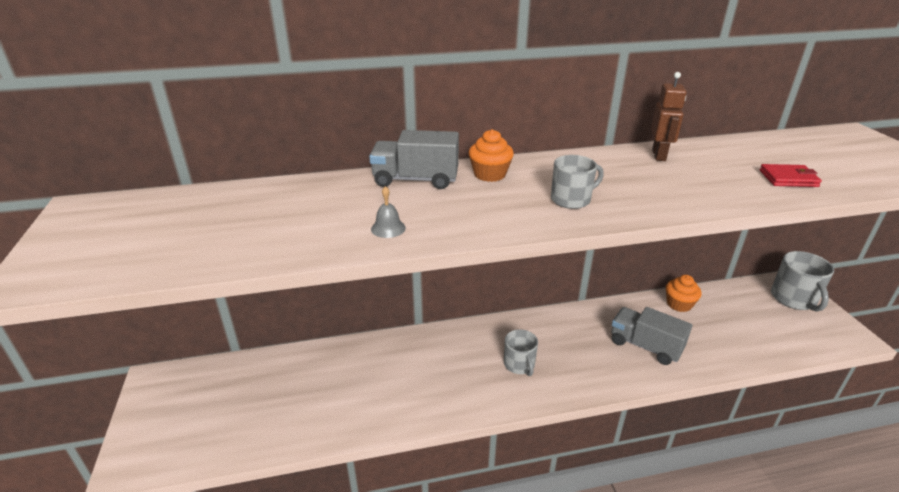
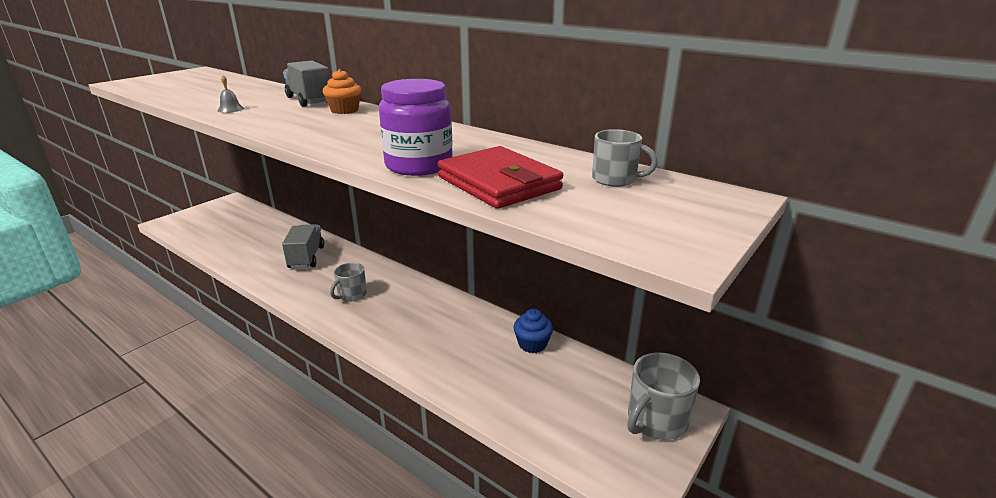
camera: 50 degrees right, 5 degrees down
(571, 199) = (330, 132): grey mug -> grey mug (615, 179)
(645, 346) = (440, 343): grey truck -> grey truck (306, 257)
(659, 155) = (469, 139): brown robot -> none
(679, 304) = (532, 344): orange cupcake -> blue cupcake
(720, 191) = (419, 165): none -> purple jar
(788, 178) = (499, 183): red wallet -> red wallet, size x1.93

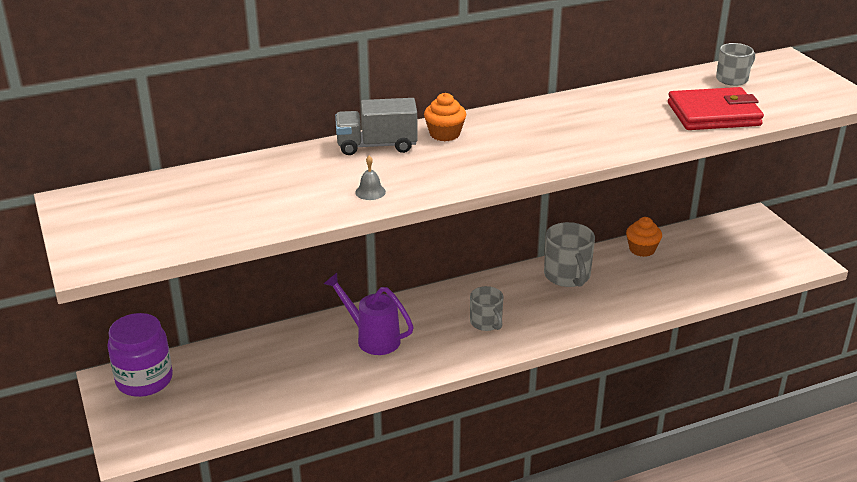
camera: 60 degrees left, 5 degrees up
(306, 257) = (372, 338): grey truck -> purple watering can
(419, 165) = (653, 132): purple jar -> purple jar (144, 380)
(532, 344) = (642, 249): blue cupcake -> orange cupcake
(656, 420) = (757, 232): grey mug -> grey mug (567, 276)

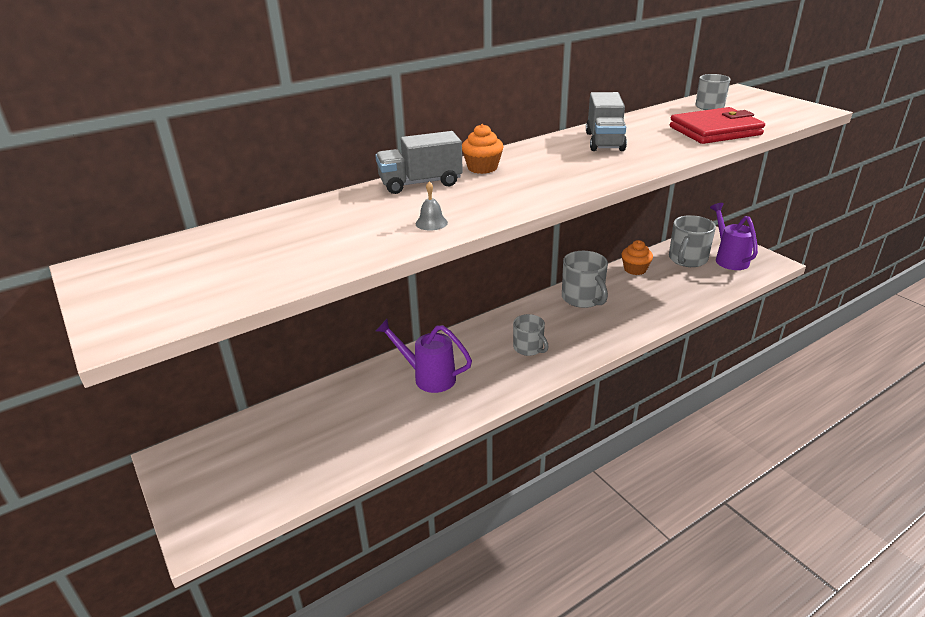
camera: 10 degrees left, 0 degrees up
(144, 380) = (206, 453): purple jar -> none
(586, 115) = (604, 141): none -> grey truck
(709, 245) = (687, 259): none -> grey mug
(759, 250) = (729, 258): none -> purple watering can

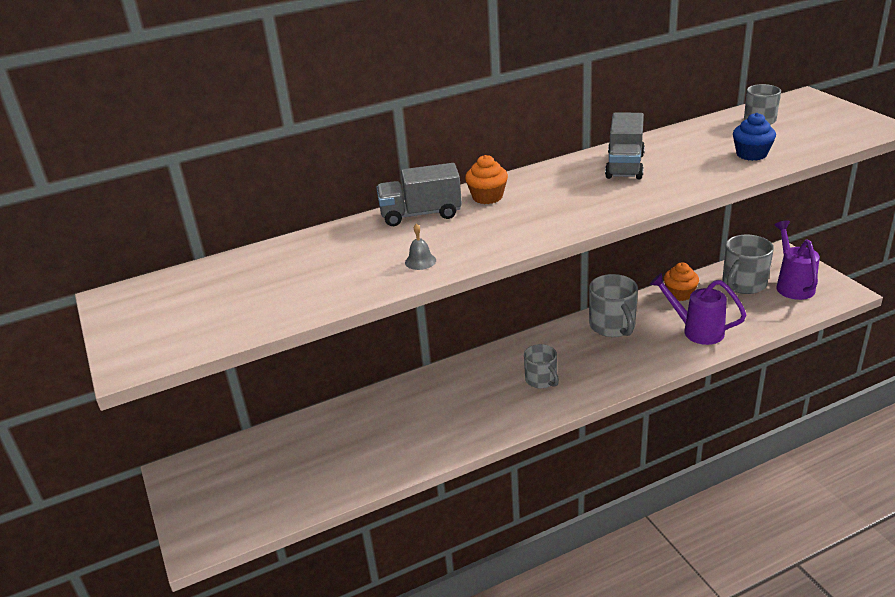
camera: 10 degrees right, 0 degrees up
(428, 377) = (431, 406): purple watering can -> purple watering can (696, 330)
(715, 131) = (751, 154): red wallet -> blue cupcake

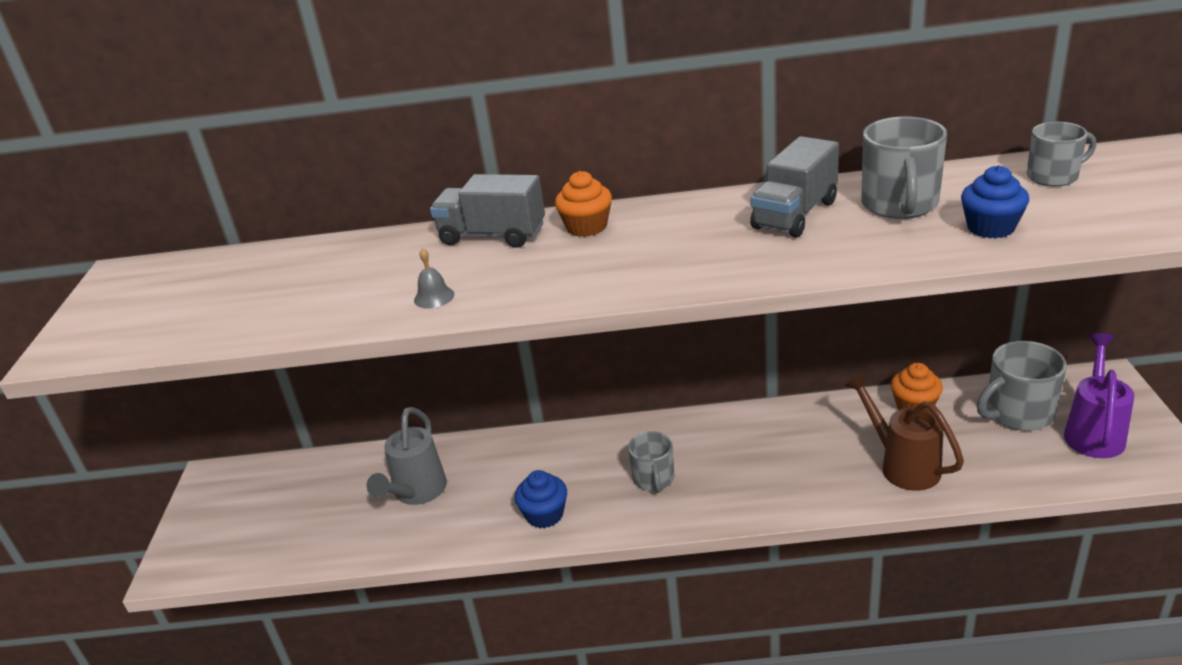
camera: 25 degrees right, 0 degrees up
(368, 436) = (416, 493): none -> grey watering can
(480, 423) = (544, 515): none -> blue cupcake
(612, 326) = (792, 429): grey mug -> grey mug (899, 204)
(696, 330) = (902, 465): purple watering can -> brown watering can

